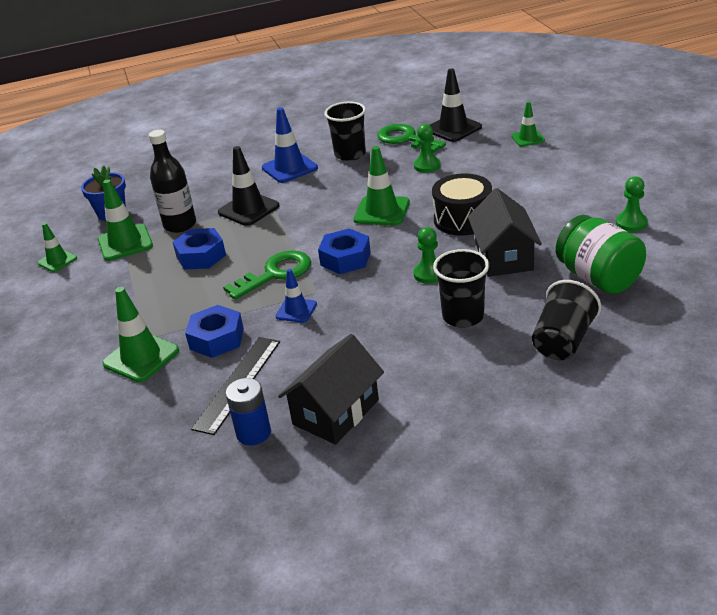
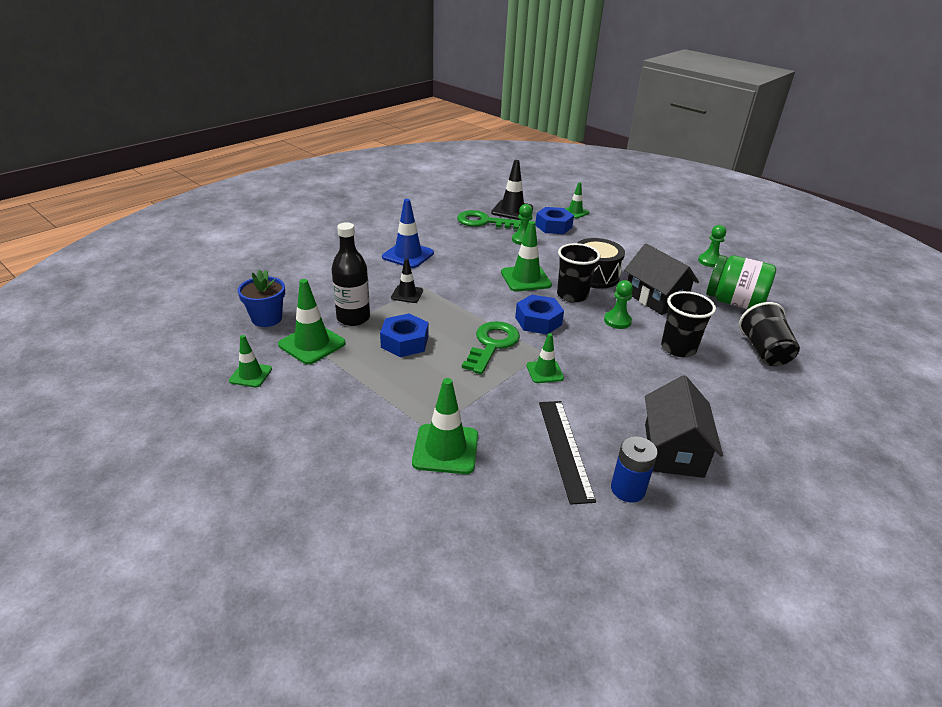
camera: 35 degrees left, 0 degrees up
(216, 339) = (501, 413): blue nut -> blue nut (553, 226)
(248, 209) = (407, 294): black traffic cone -> black traffic cone, size x0.61
(296, 310) = (544, 372): blue traffic cone -> green traffic cone
(350, 154) = (449, 238): black cup -> black cup (572, 295)

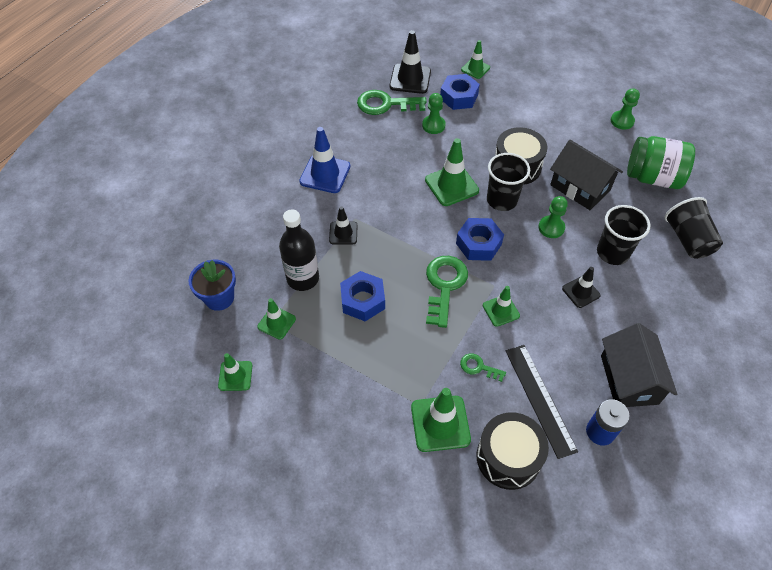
camera: 10 degrees left, 20 degrees up
(312, 344) = (276, 323): green traffic cone -> green traffic cone, size x0.61
(505, 411) = (478, 367): none -> green key
(512, 492) = (508, 457): none -> black drum
(636, 372) = (581, 292): none -> black traffic cone

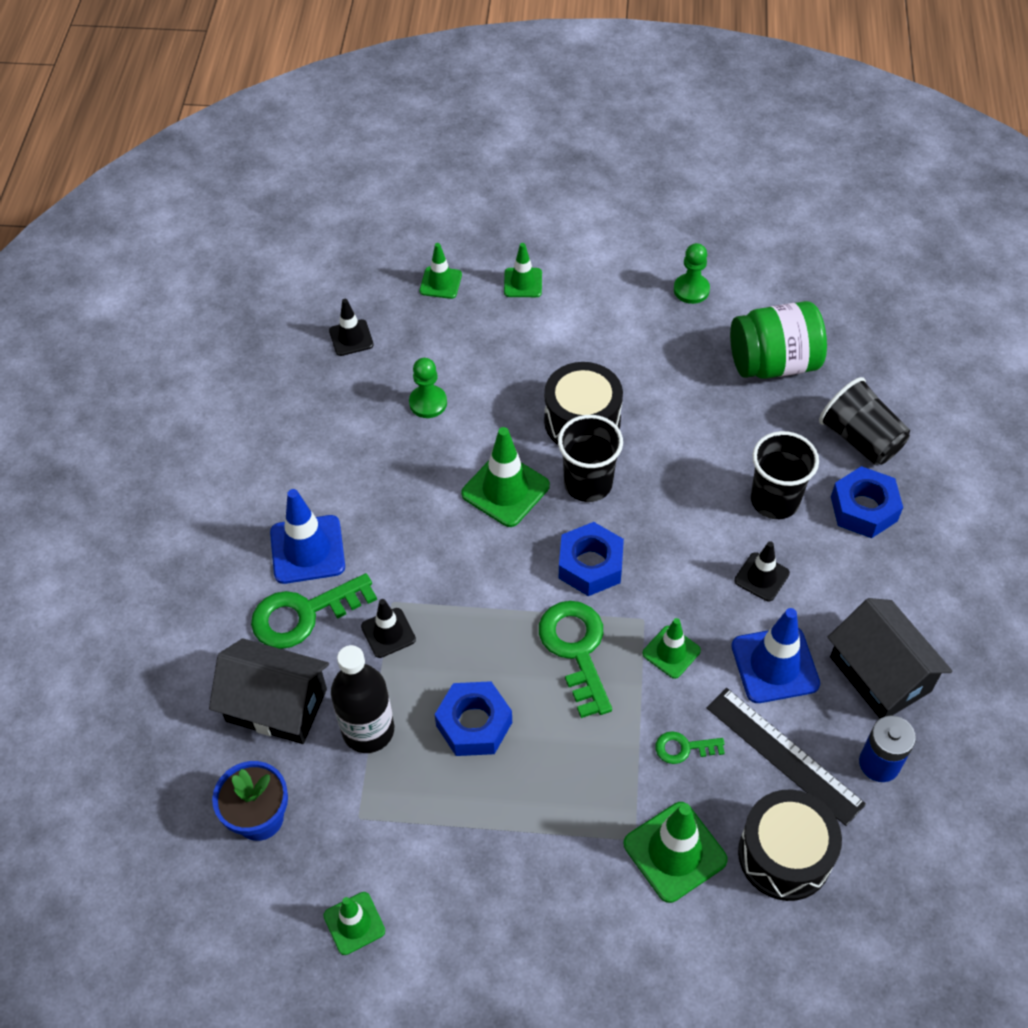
camera: 25 degrees left, 0 degrees up
(276, 323) = (368, 815): green traffic cone -> green traffic cone (523, 283)
(385, 104) = (336, 395): green key -> green key (304, 614)
(410, 79) = (351, 338): black traffic cone -> black traffic cone, size x0.61
(459, 97) = (440, 340): blue nut -> blue nut (863, 509)
(551, 227) = (676, 497): green pawn -> none
(562, 345) = (775, 665): none -> blue traffic cone
(580, 187) = (685, 419): black house -> black house (276, 705)

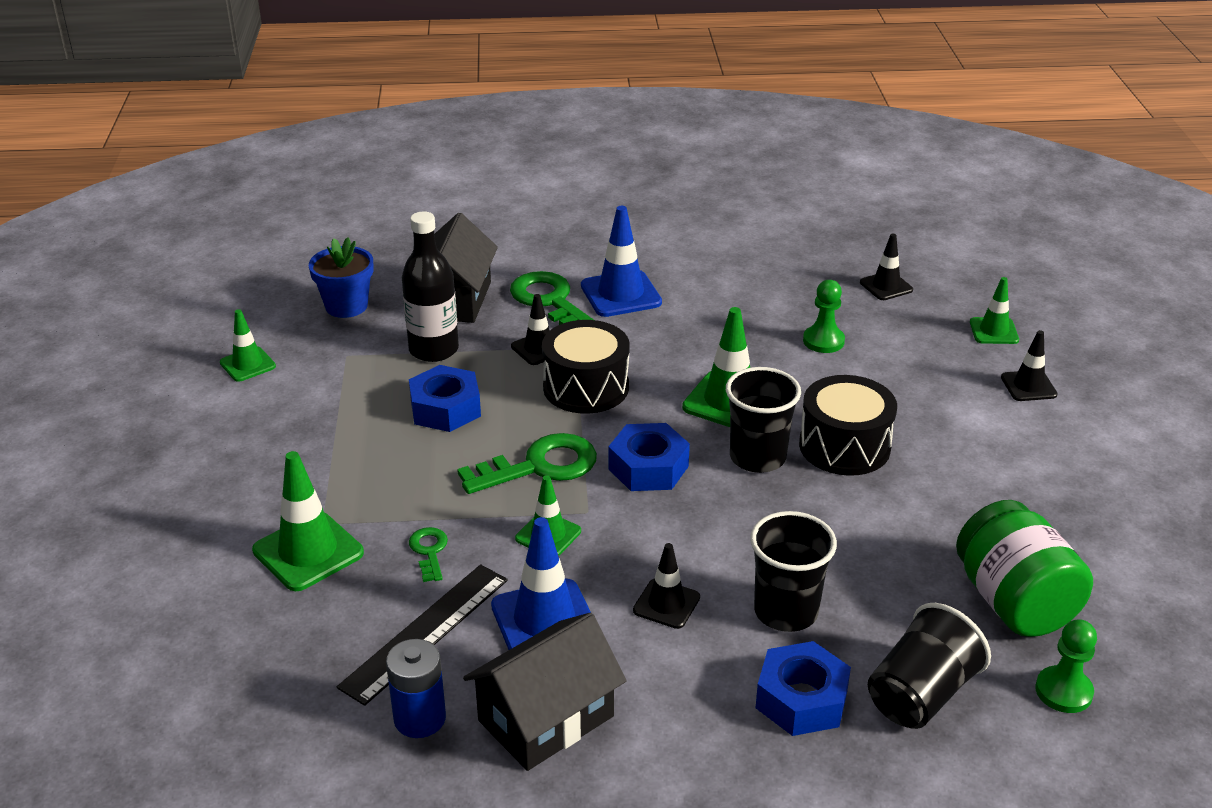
camera: 80 degrees right, 20 degrees down
(523, 283) = (1028, 386): green traffic cone -> black traffic cone
(691, 290) = (1100, 520): green pawn -> green pawn (1063, 691)
(784, 855) = (302, 636): black drum -> black drum (586, 387)

